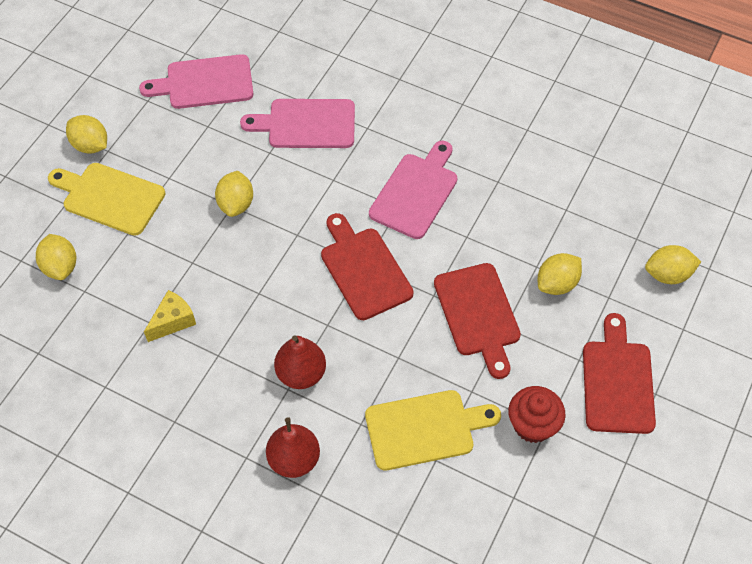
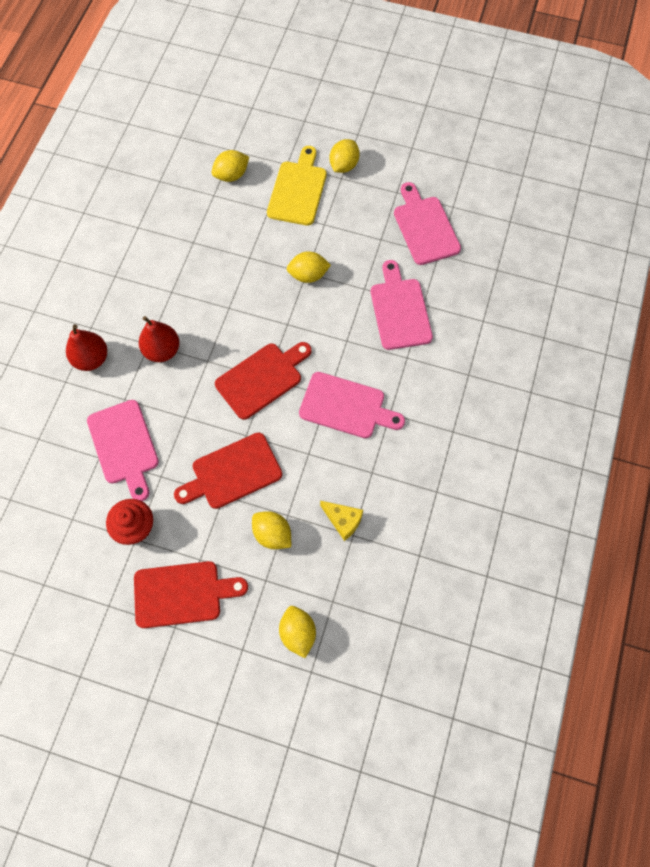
camera: 80 degrees right, 10 degrees up
(173, 321) = (196, 256): yellow cheese -> yellow cheese (343, 521)
(425, 429) = (124, 445): yellow cutting board -> pink cutting board

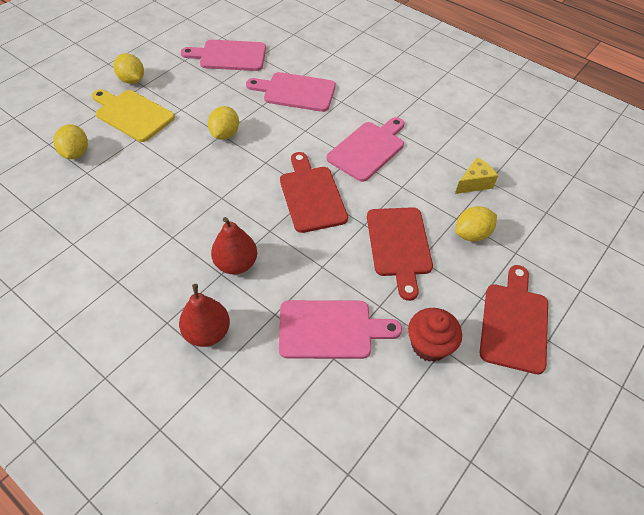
camera: 70 degrees left, 15 degrees down
(298, 633) = (571, 244): yellow lemon -> none

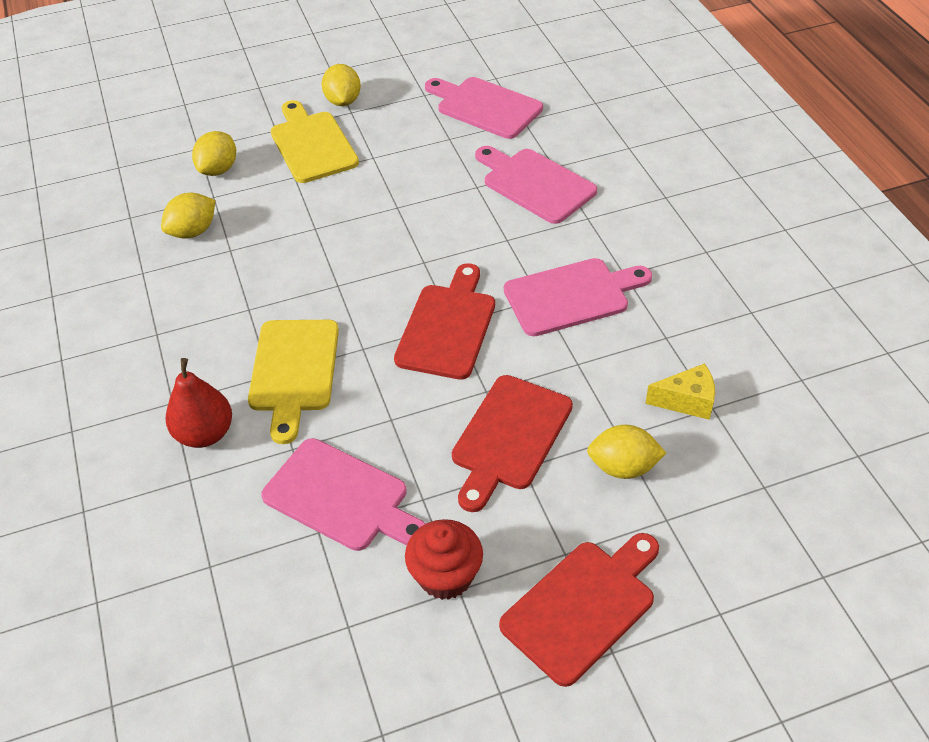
camera: 35 degrees right, 5 degrees down
(225, 134) = (402, 208): yellow lemon -> yellow lemon (193, 231)
(236, 264) = (294, 371): red pear -> yellow cutting board

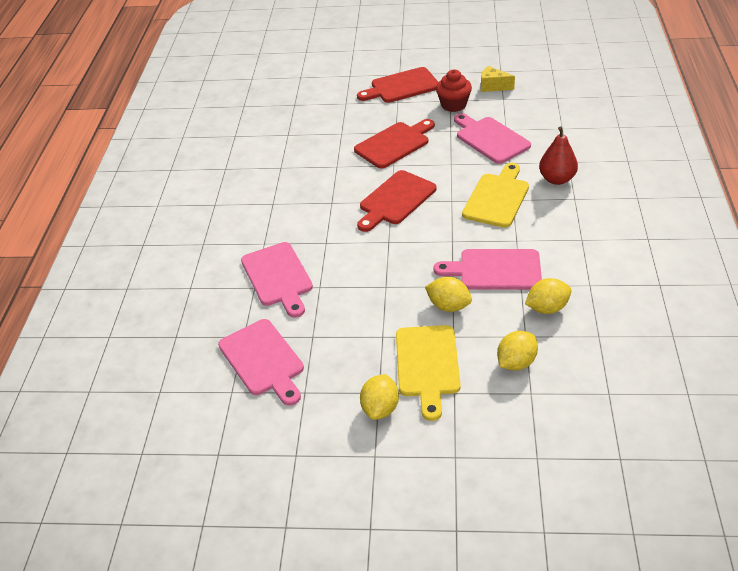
camera: 155 degrees left, 5 degrees down
(571, 296) = (313, 199): pink cutting board -> pink cutting board (495, 270)
(623, 467) = (349, 122): yellow lemon -> yellow lemon (448, 306)
(687, 401) = (297, 139): yellow cheese -> yellow cheese (493, 86)

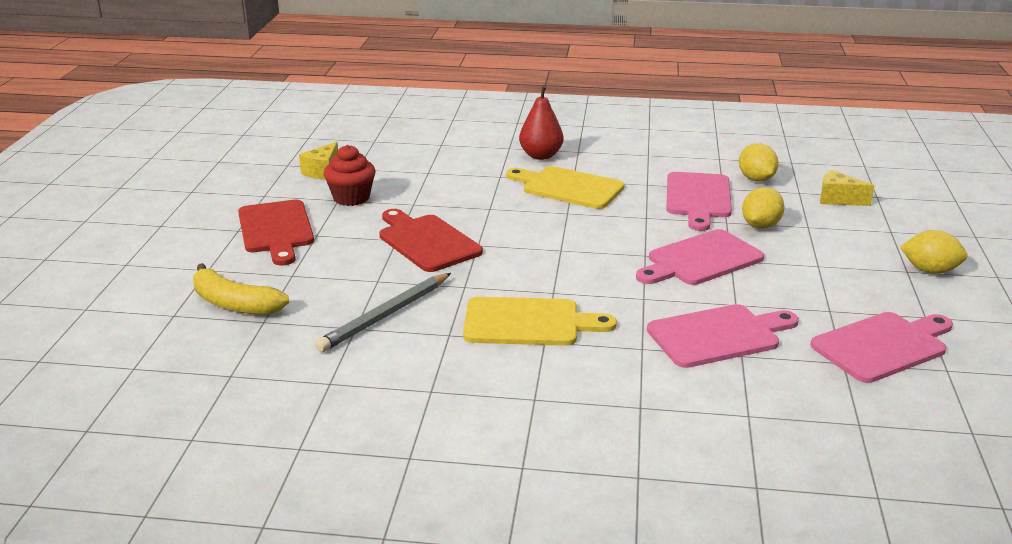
camera: 90 degrees left, 15 degrees down
(301, 142) = (385, 315): none -> grey pencil
(312, 92) = (234, 304): none -> yellow banana
(395, 200) = (558, 246): red cutting board -> none
(427, 365) = (856, 242): yellow cutting board -> yellow cutting board (528, 323)
(490, 139) = (445, 182): pink cutting board -> pink cutting board (701, 260)
(516, 362) = (838, 199): yellow lemon -> yellow cheese

